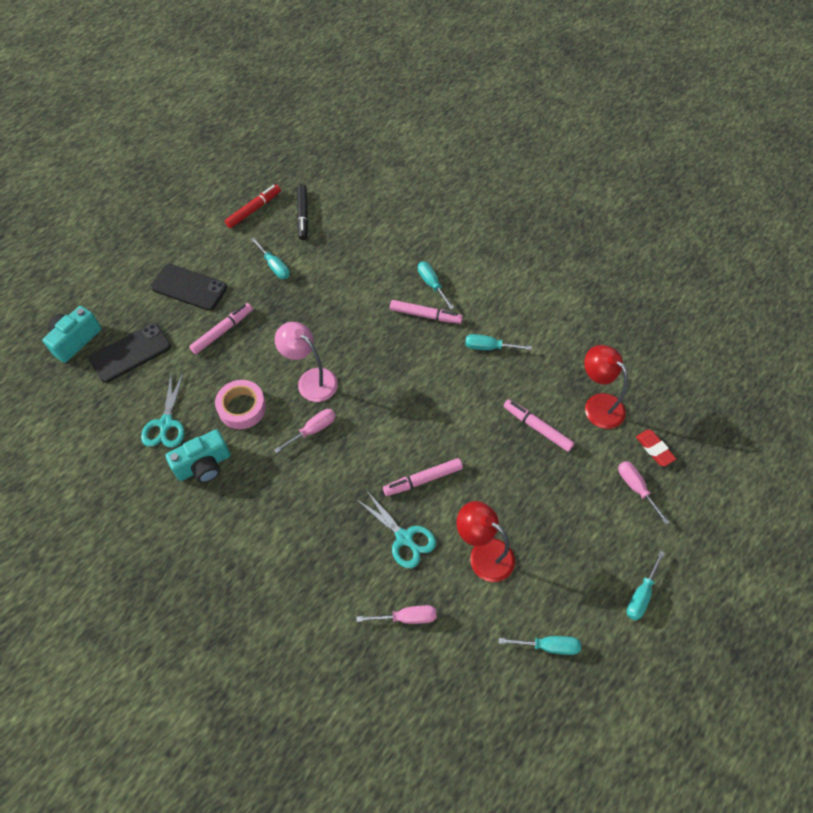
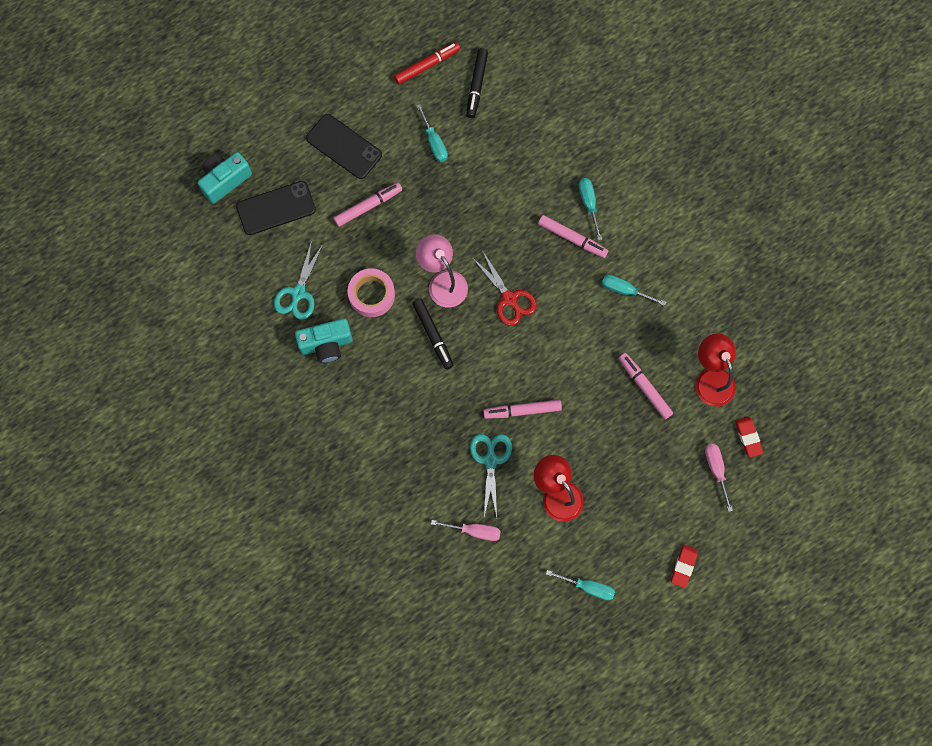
camera: 15 degrees right, 15 degrees up
(313, 430) = (433, 335): pink screwdriver -> black marker
(380, 379) = (509, 298): none -> red scissors
(404, 538) = (490, 460): turquoise scissors -> turquoise scissors turned 150 degrees counterclockwise
(641, 595) = (683, 566): turquoise screwdriver -> red eraser

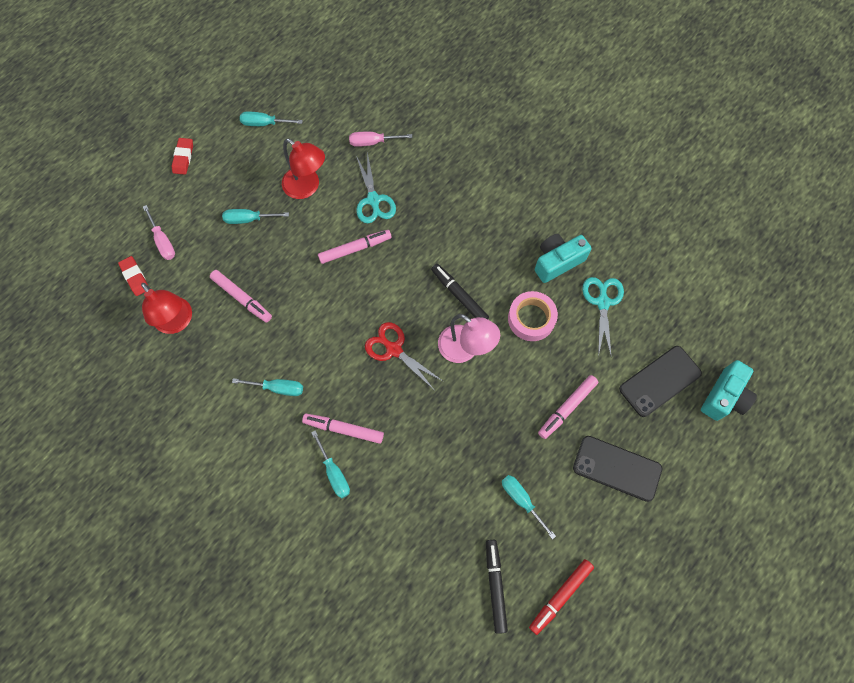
camera: 165 degrees right, 5 degrees down
(624, 472) = (249, 219): none -> turquoise screwdriver

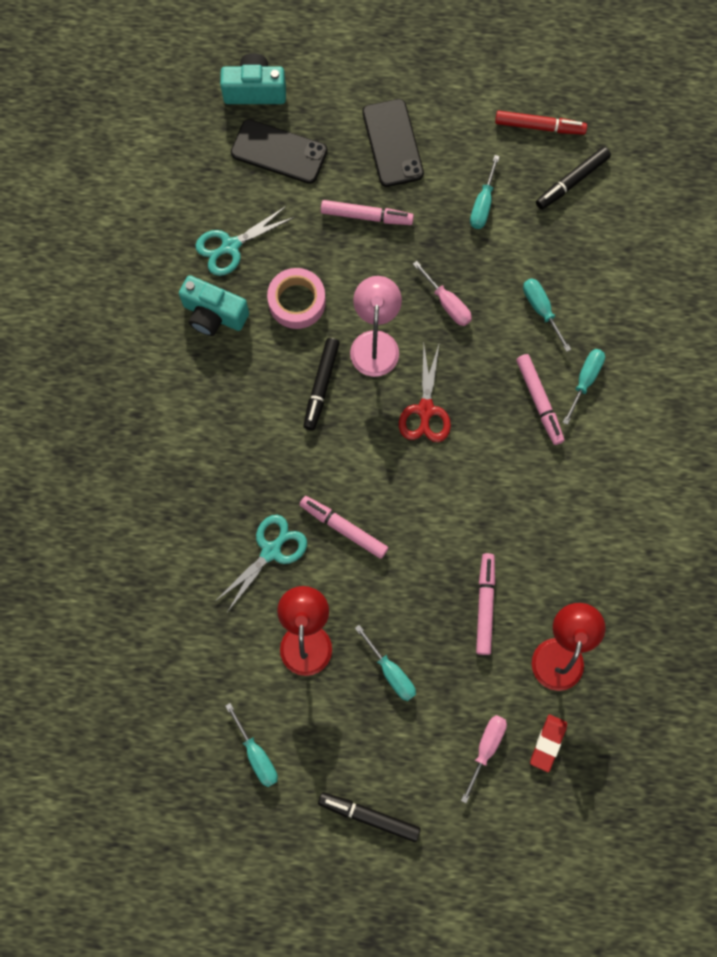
camera: 125 degrees left, 5 degrees up
(183, 157) = (369, 816): red eraser -> black marker
(278, 388) = (548, 493): turquoise screwdriver -> turquoise screwdriver (541, 310)
(373, 142) = (196, 605): pink screwdriver -> pink screwdriver (447, 303)

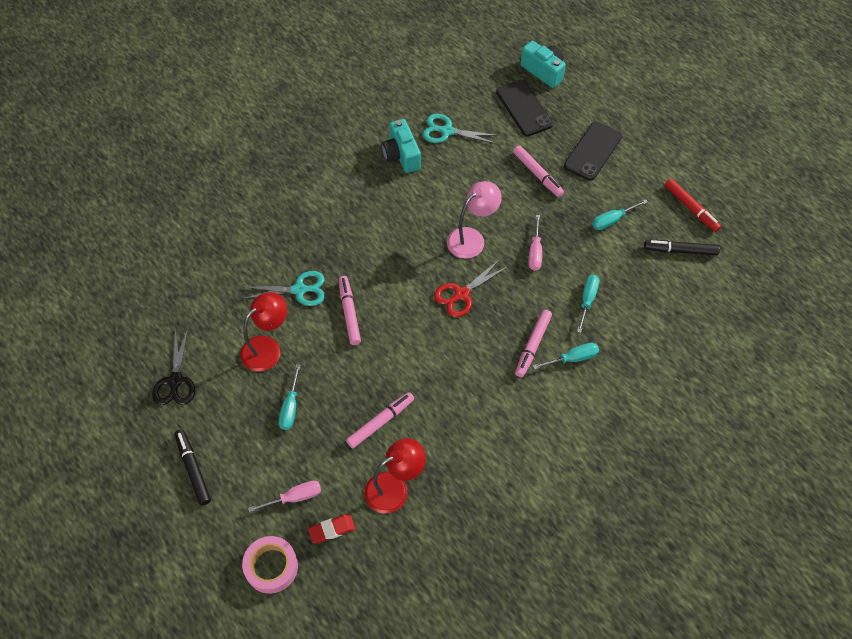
camera: 45 degrees right, 15 degrees down
(256, 754) = (175, 381): turquoise screwdriver -> black scissors
(297, 302) = (452, 184): pink tape -> pink tape (271, 566)
(321, 386) = (418, 234): black marker -> none

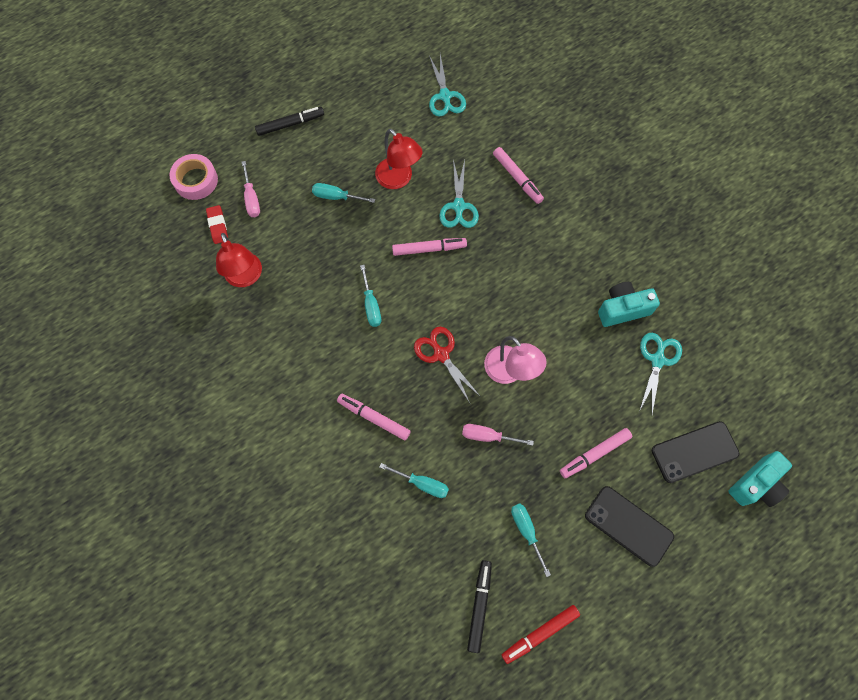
camera: 95 degrees right, 10 degrees up
(161, 312) = (445, 96): none -> turquoise scissors
(175, 381) = (374, 109): black scissors -> none
(380, 422) = (311, 270): pink marker -> pink marker (517, 178)
(573, 358) = (354, 456): turquoise screwdriver -> turquoise screwdriver (371, 305)

